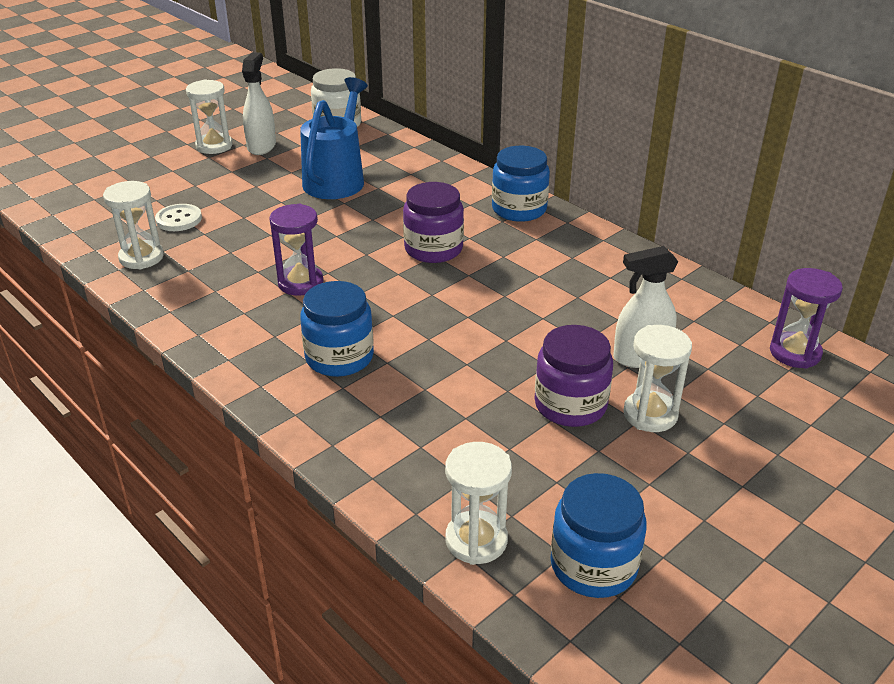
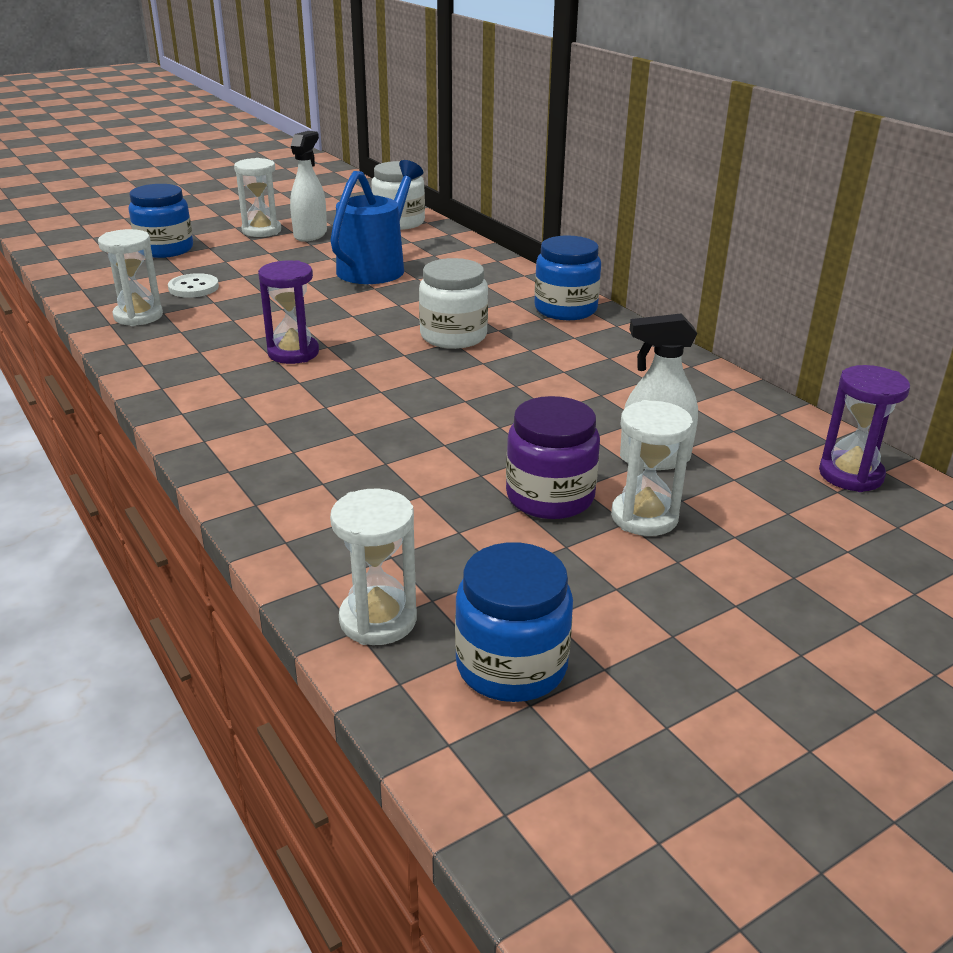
camera: 10 degrees right, 5 degrees down
(339, 357) = (303, 423): blue jar -> blue jar (165, 249)
(433, 249) = (453, 336): purple jar -> white jar

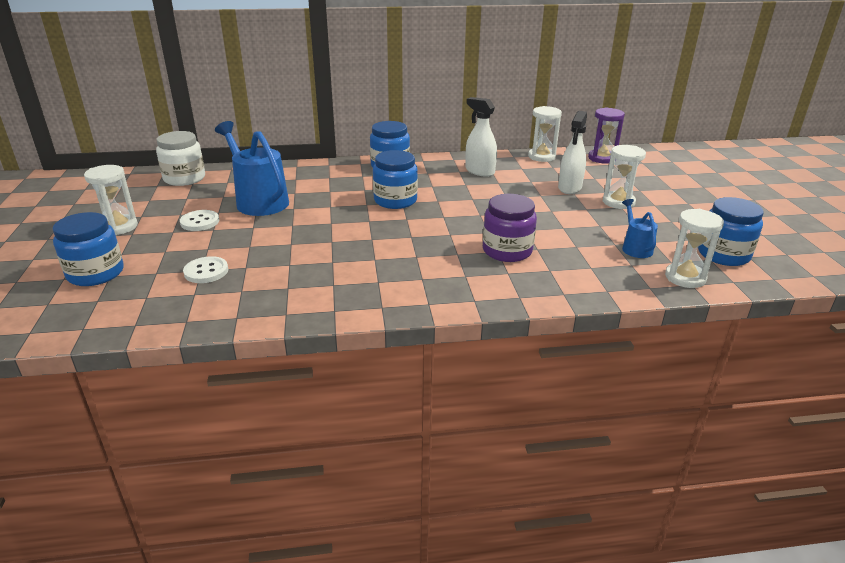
camera: 65 degrees left, 0 degrees up
(138, 316) = (236, 302): white hourglass -> white hourglass (541, 157)
(293, 353) = (371, 251): purple hourglass -> none
(299, 257) = (200, 222): none -> white button
(310, 235) = (159, 211): white spray bottle -> white spray bottle (479, 171)
(453, 336) = (395, 200): white jar -> blue jar
(460, 554) = (635, 247): none -> blue watering can
(550, 497) = (592, 217): purple jar -> purple jar (507, 251)

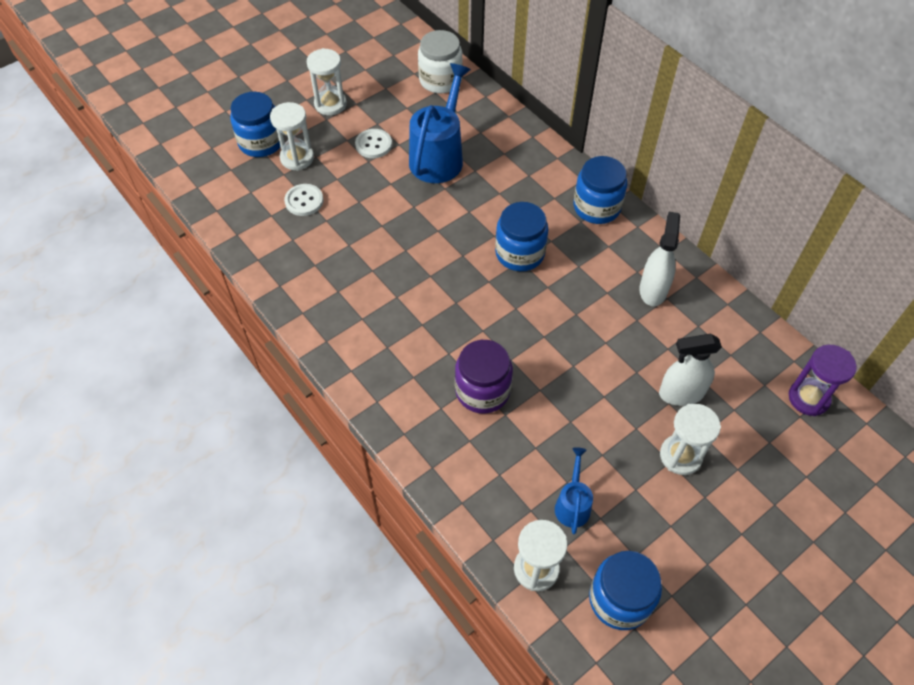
camera: 60 degrees right, 25 degrees up
(541, 157) = (753, 332): white hourglass -> white hourglass (297, 158)
(635, 247) = (572, 504): blue watering can -> blue watering can turned 45 degrees counterclockwise

